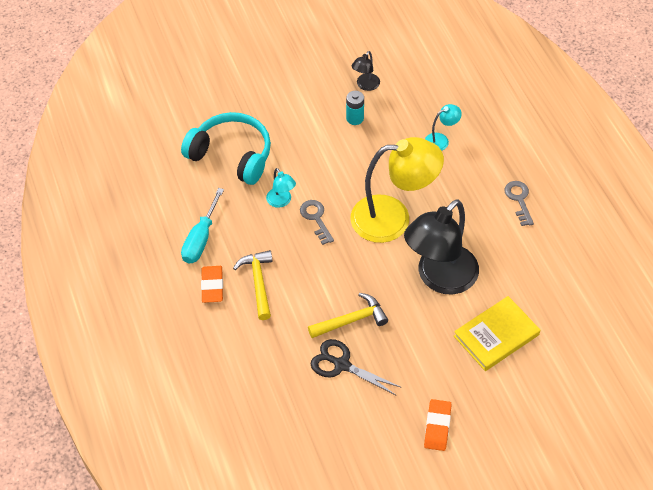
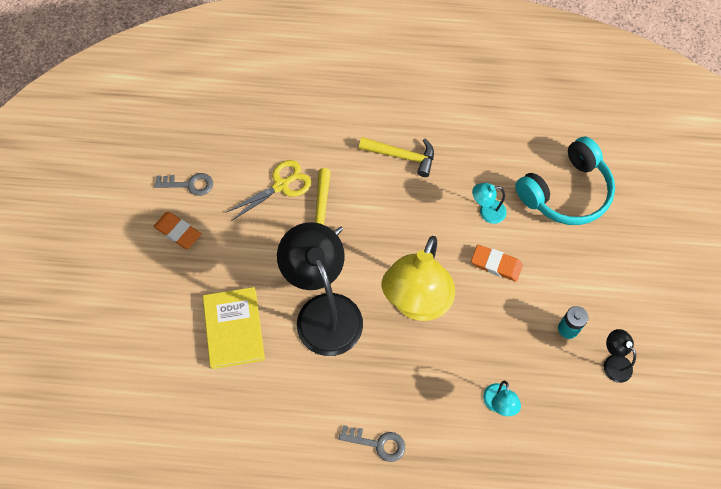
camera: 115 degrees right, 10 degrees up
(201, 239) = (474, 130): turquoise screwdriver -> none
(212, 286) = (417, 120): orange eraser -> orange eraser (496, 264)
(316, 218) = (451, 233): grey key -> grey key (189, 184)
(341, 365) = (281, 185): black scissors -> yellow scissors

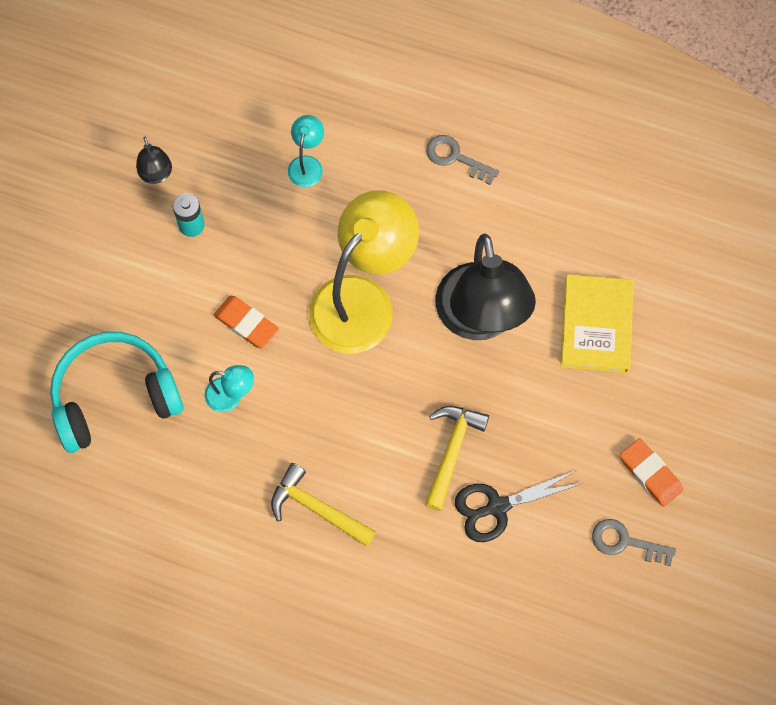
camera: 165 degrees left, 5 degrees up
(281, 185) = (497, 507): yellow scissors -> black scissors

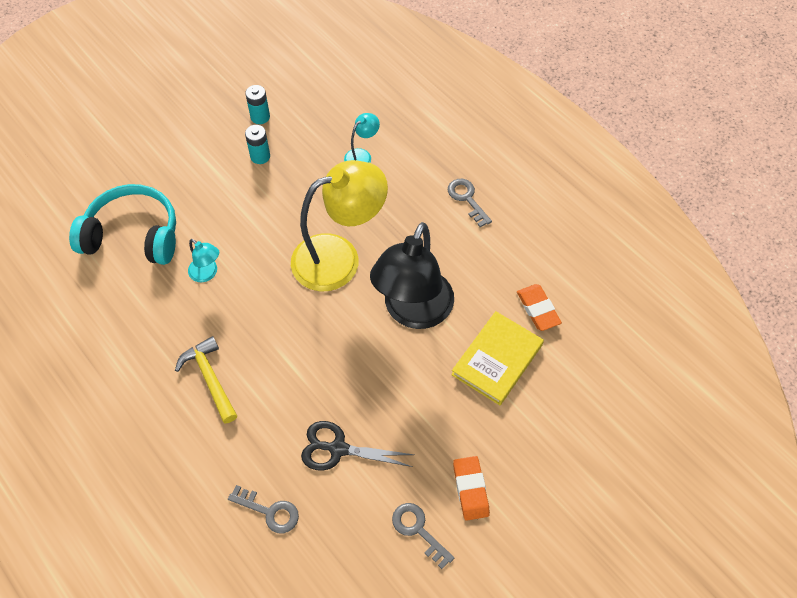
camera: 30 degrees right, 10 degrees down
(156, 175) = (260, 117): black lamp -> turquoise battery
(246, 324) = (251, 233): orange eraser -> orange eraser (538, 309)
(452, 451) = (331, 391): yellow hammer -> none
(471, 607) = (269, 511): none -> grey key

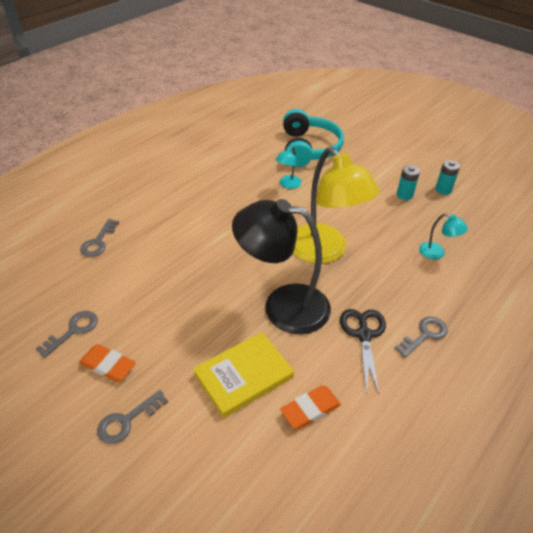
camera: 80 degrees right, 15 degrees down
(210, 378) = (202, 199): yellow hammer -> none
(338, 449) = (148, 272): black scissors -> black scissors (364, 335)
(470, 489) = (108, 365): orange eraser -> orange eraser turned 45 degrees clockwise
(497, 360) = (243, 376): yellow book -> yellow book turned 60 degrees counterclockwise
(538, 468) = (127, 421): none -> grey key

